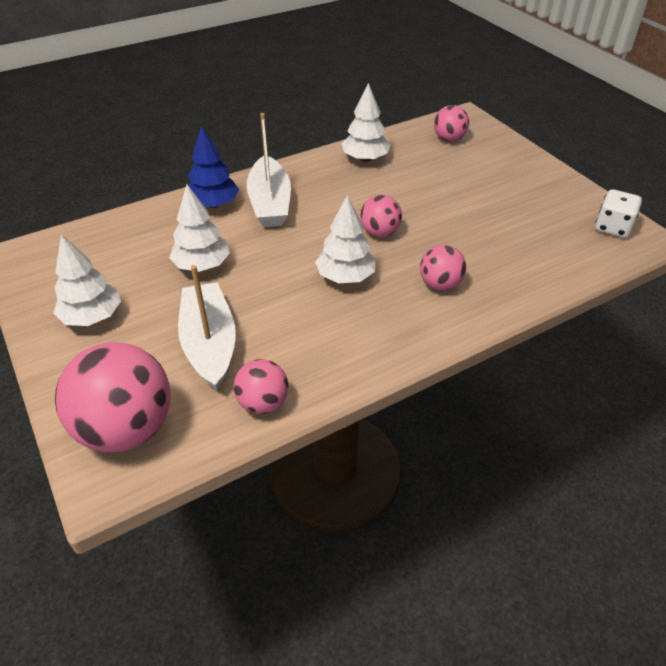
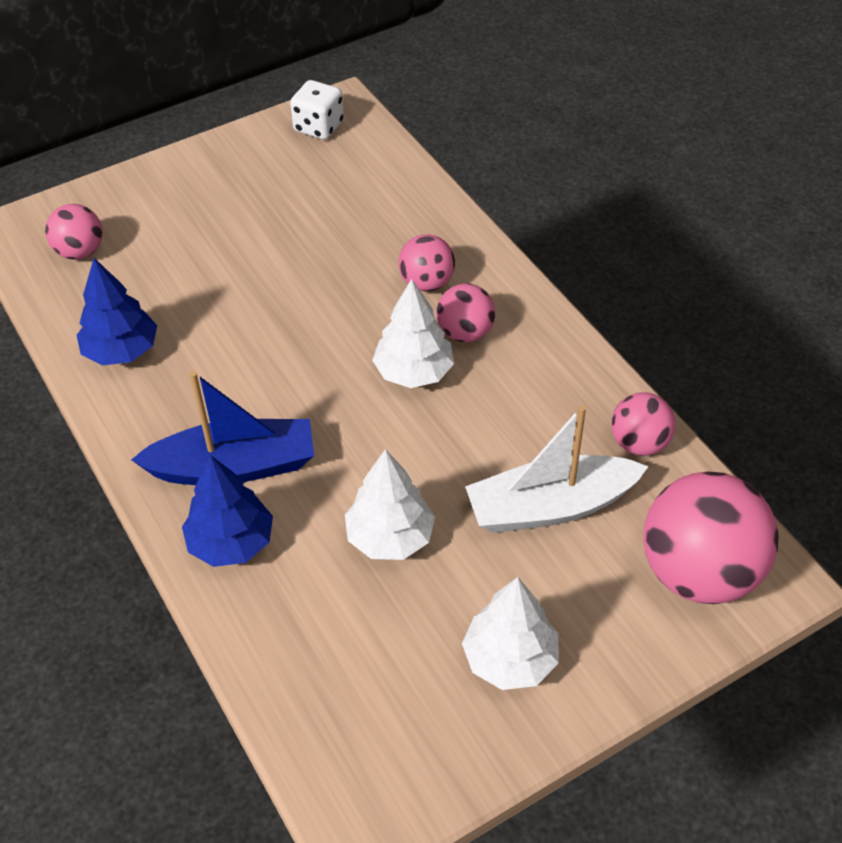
camera: 90 degrees left, 5 degrees up
(270, 203) = (234, 466): white boat -> blue boat
(365, 159) = (121, 351): white tree -> blue tree
(379, 232) = (318, 337): pink ball -> pink ball (465, 333)

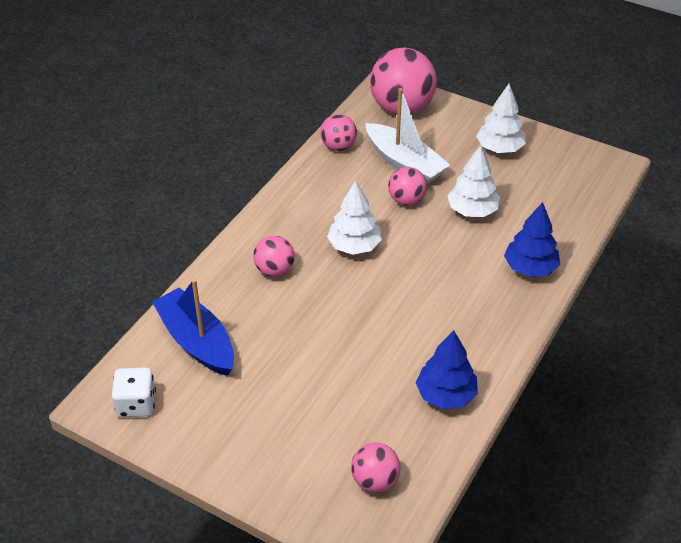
camera: 120 degrees left, 5 degrees down
(234, 466) = (483, 291): blue boat -> blue boat (196, 341)
(465, 333) = (306, 237): pink ball -> pink ball (406, 200)

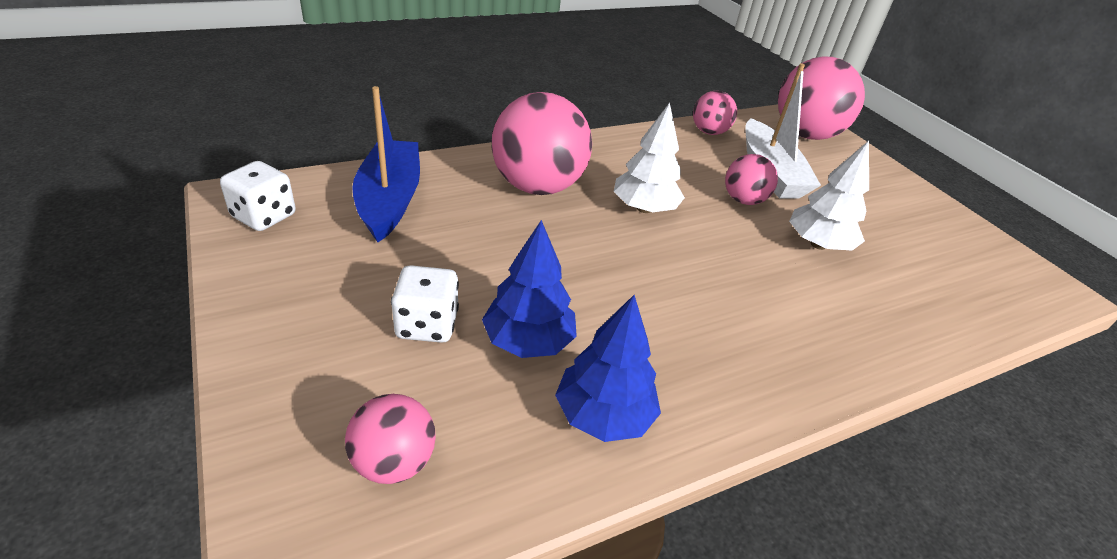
camera: 30 degrees right, 5 degrees down
(274, 270) = (537, 186): pink ball -> pink ball, size x1.88
(313, 406) = (427, 324): none -> white dice
(499, 148) = (899, 209): white tree -> none
(530, 268) = (854, 337): blue tree -> blue tree (528, 341)

